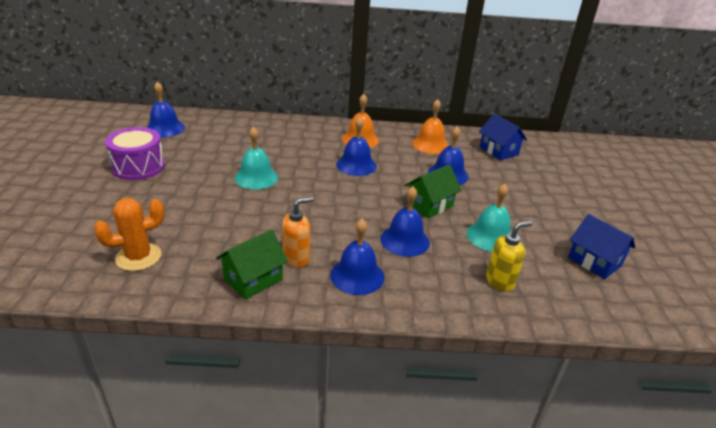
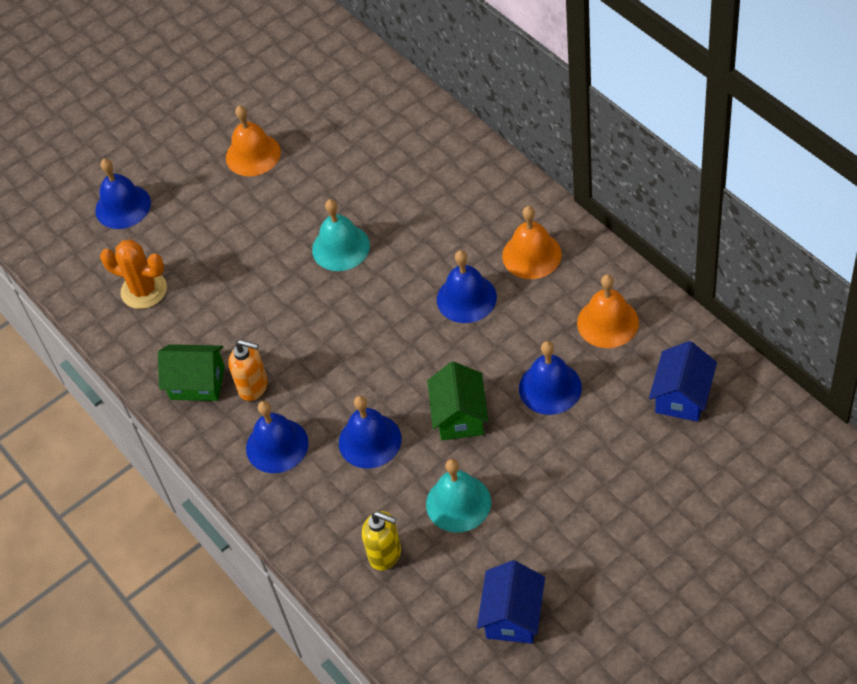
camera: 60 degrees right, 20 degrees up
(138, 167) = (253, 154): purple drum -> orange bell
(165, 128) = (339, 95): blue bell -> blue bell (123, 206)
(429, 205) = (460, 416): green house -> green house turned 75 degrees clockwise

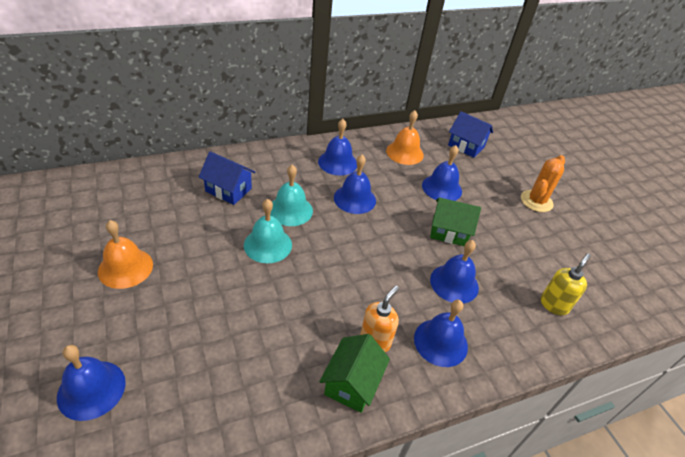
camera: 85 degrees left, 10 degrees down
(144, 290) = (216, 399): orange cactus -> orange cactus (536, 201)
(458, 503) = (518, 254): turquoise bell -> turquoise bell (290, 210)
(513, 615) = (605, 256): blue house -> blue house (228, 190)
(531, 255) = (337, 162): orange bell -> blue bell

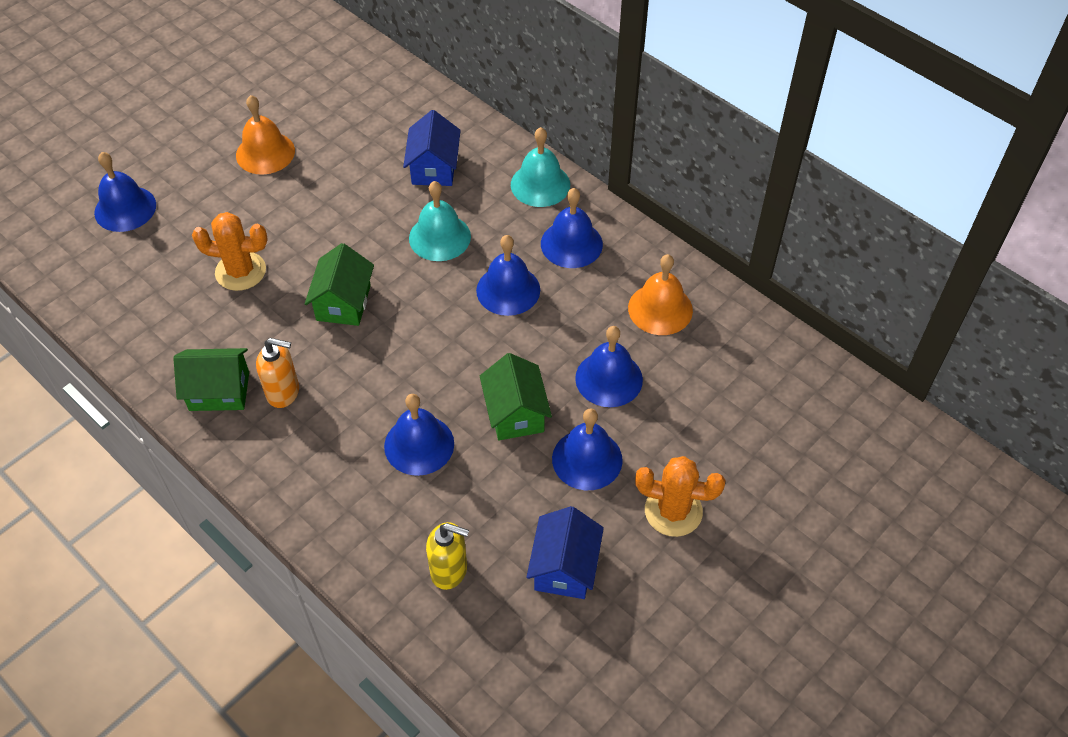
camera: 70 degrees right, 10 degrees up
(238, 327) = (240, 271): none -> orange cactus
(268, 245) = (368, 243): turquoise bell -> turquoise bell (540, 184)
(313, 277) = (343, 303): none -> green house
(440, 342) = (315, 455): blue bell -> blue bell (587, 459)
(466, 146) = (749, 381): blue house -> blue house (564, 567)

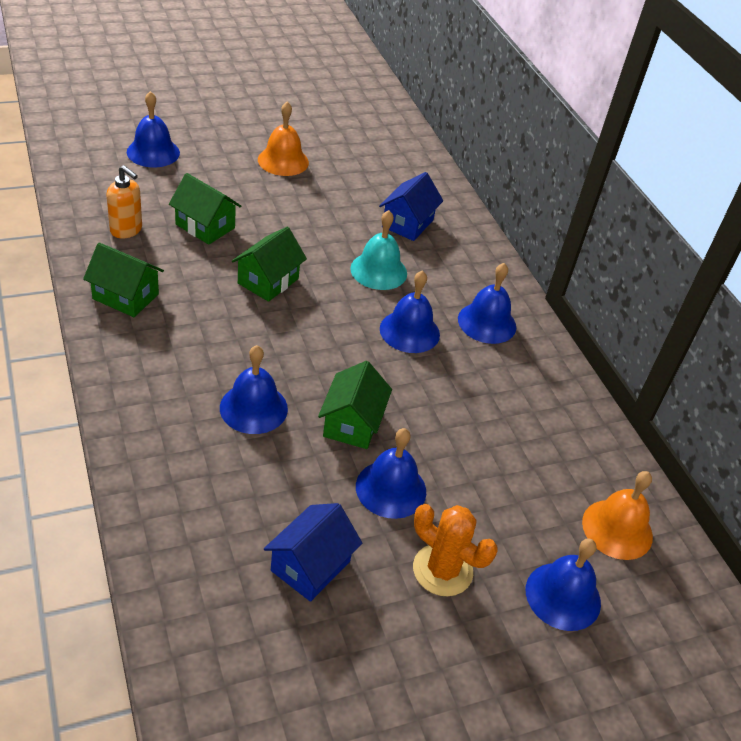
camera: 20 degrees right, 10 degrees down
(240, 271) = (205, 226): orange cactus -> green house
(283, 392) = (174, 320): orange soap dispenser -> orange soap dispenser (126, 230)
(449, 571) = (208, 516): yellow soap dispenser -> none
(540, 184) = (488, 270): turquoise bell -> none
(609, 379) = (453, 436): blue bell -> blue bell (563, 596)
(660, 309) = (534, 404): orange bell -> orange bell (617, 529)

